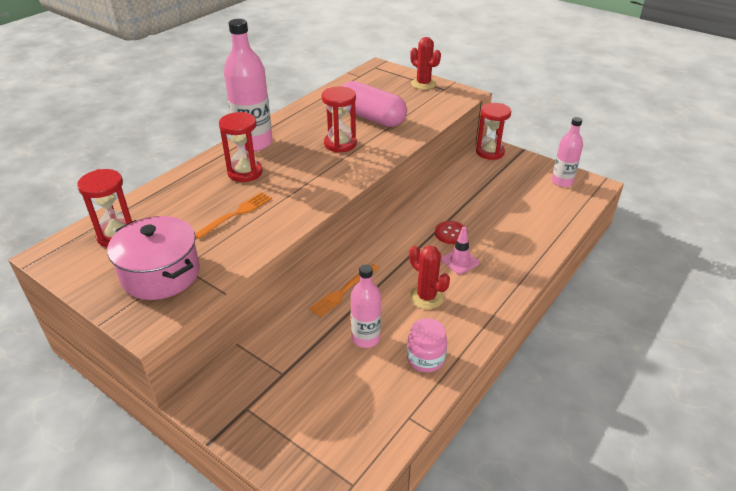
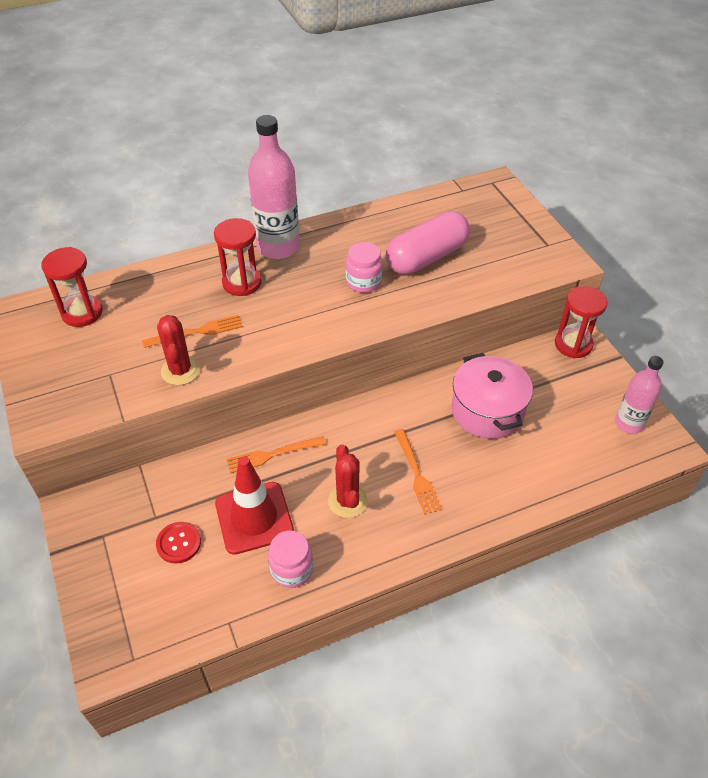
camera: 30 degrees right, 10 degrees up
(161, 274) = (87, 373): pink pot -> pink pot (487, 411)
(340, 144) = (363, 282): red hourglass -> pink jar
(366, 338) = (254, 518): pink bottle -> red traffic cone
(371, 118) = (426, 257): pink capsule -> pink capsule turned 75 degrees clockwise
(423, 84) = (528, 228): red cactus -> red cactus (180, 371)
(451, 233) = (436, 435): red button -> red button (179, 543)
(460, 261) = (417, 475): pink traffic cone -> orange fork

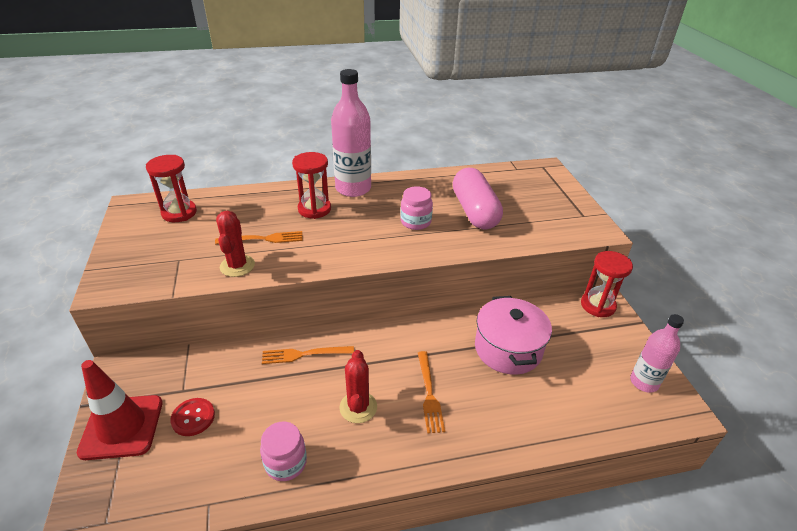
camera: 10 degrees right, 10 degrees down
(254, 518) = (268, 407): red traffic cone -> red traffic cone (122, 427)
(426, 257) = (474, 211): pink capsule -> pink capsule turned 75 degrees counterclockwise

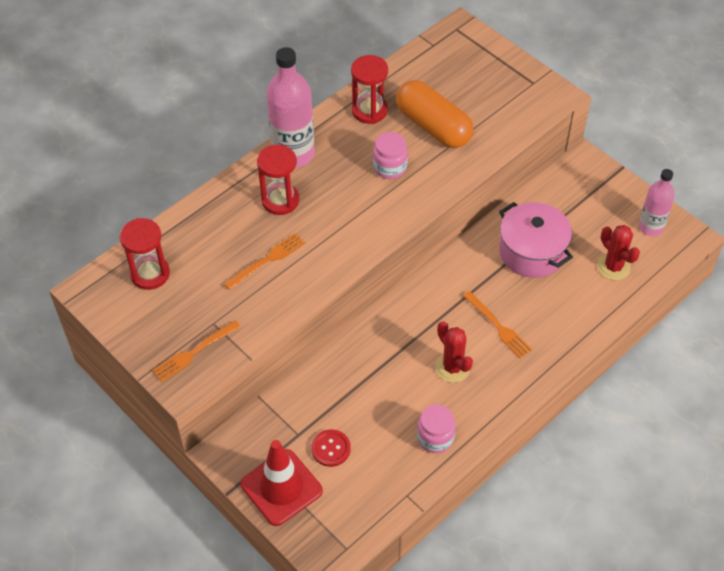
camera: 30 degrees left, 15 degrees up
(237, 266) = (274, 300): red cactus -> red cactus (613, 267)
(303, 354) = (368, 349): orange fork -> orange fork (193, 353)
(474, 211) = (433, 126): pink capsule -> orange capsule
(597, 305) = (579, 167): red hourglass -> red hourglass (369, 111)

